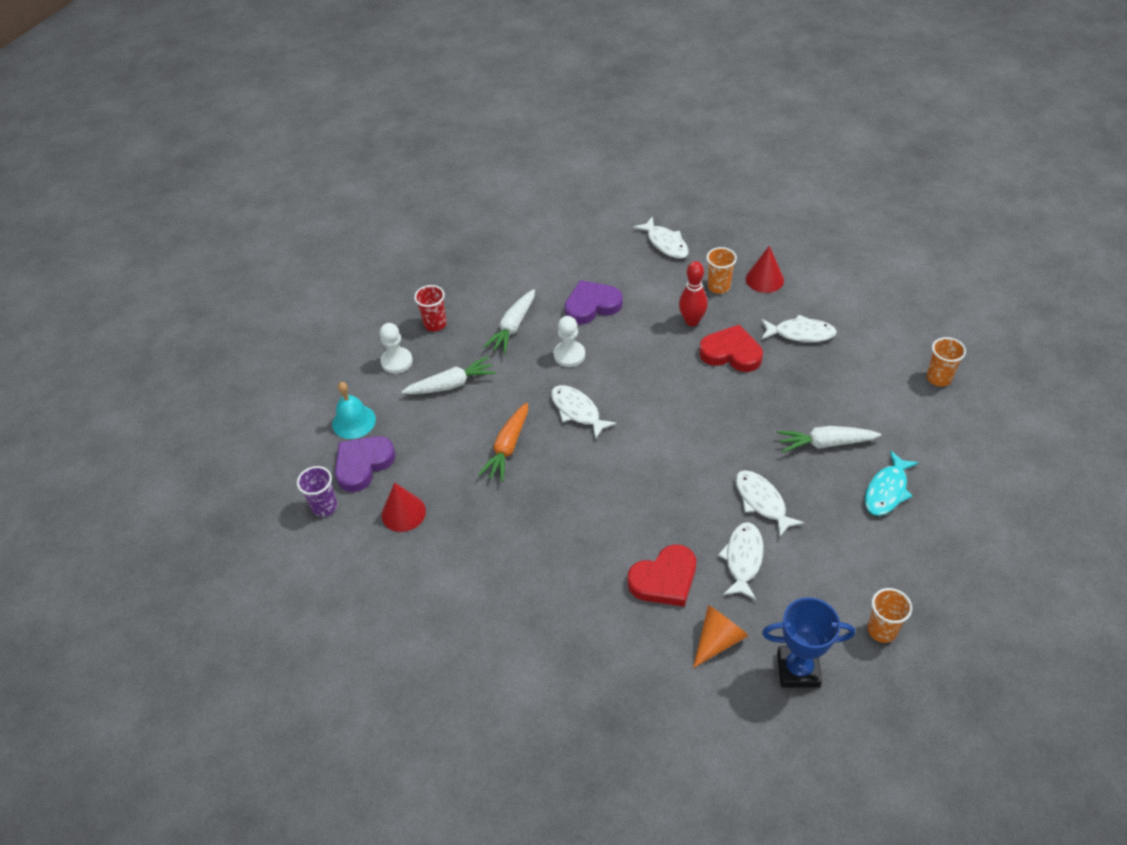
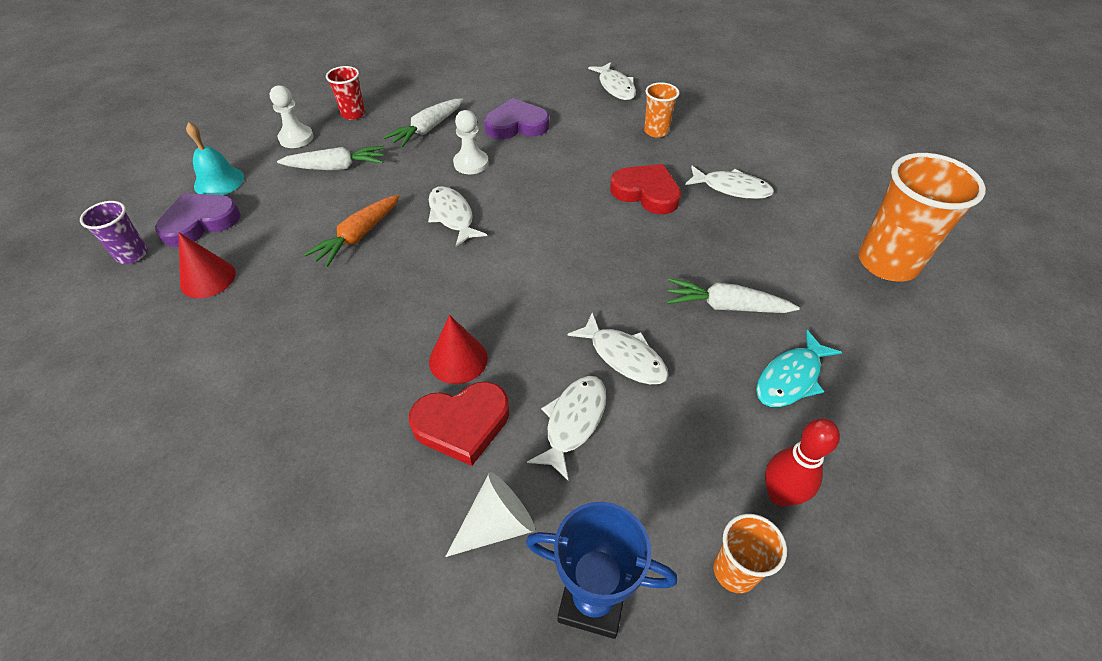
camera: 10 degrees right, 0 degrees up
(692, 321) = (615, 156): red bowling pin -> red bowling pin (779, 495)
(718, 640) = (497, 525): orange cone -> white cone
(762, 502) = (624, 356): white fish -> white fish turned 150 degrees clockwise
(764, 279) = (708, 133): red cone -> red cone (458, 359)
(938, 378) = (887, 263): orange cup -> orange cup, size x1.93

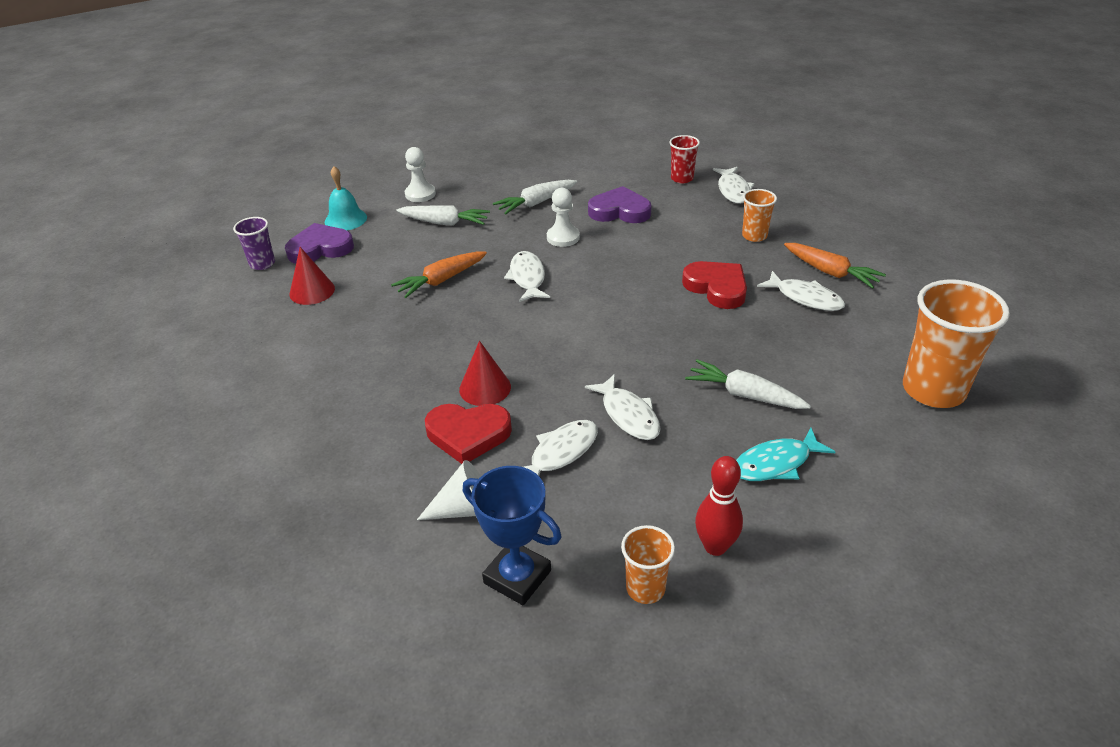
camera: 20 degrees right, 10 degrees down
(353, 114) = (476, 181): red cup -> red cup (682, 178)
(741, 157) = (830, 272): none -> orange carrot

